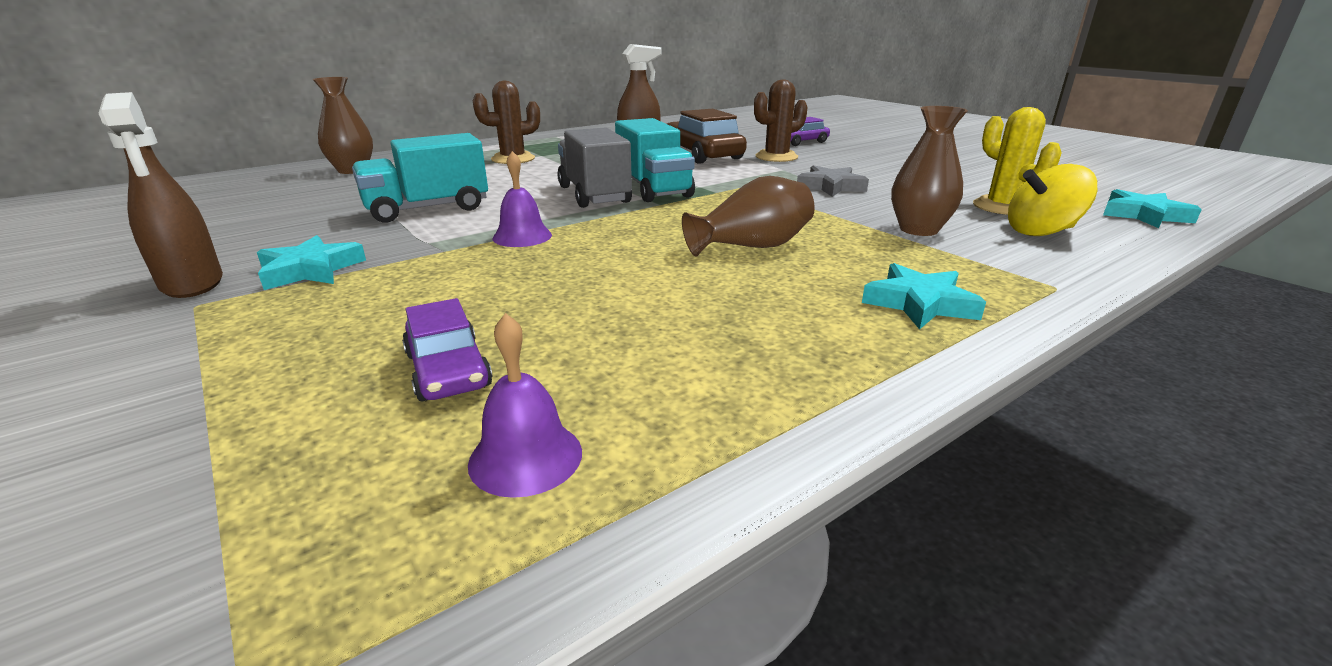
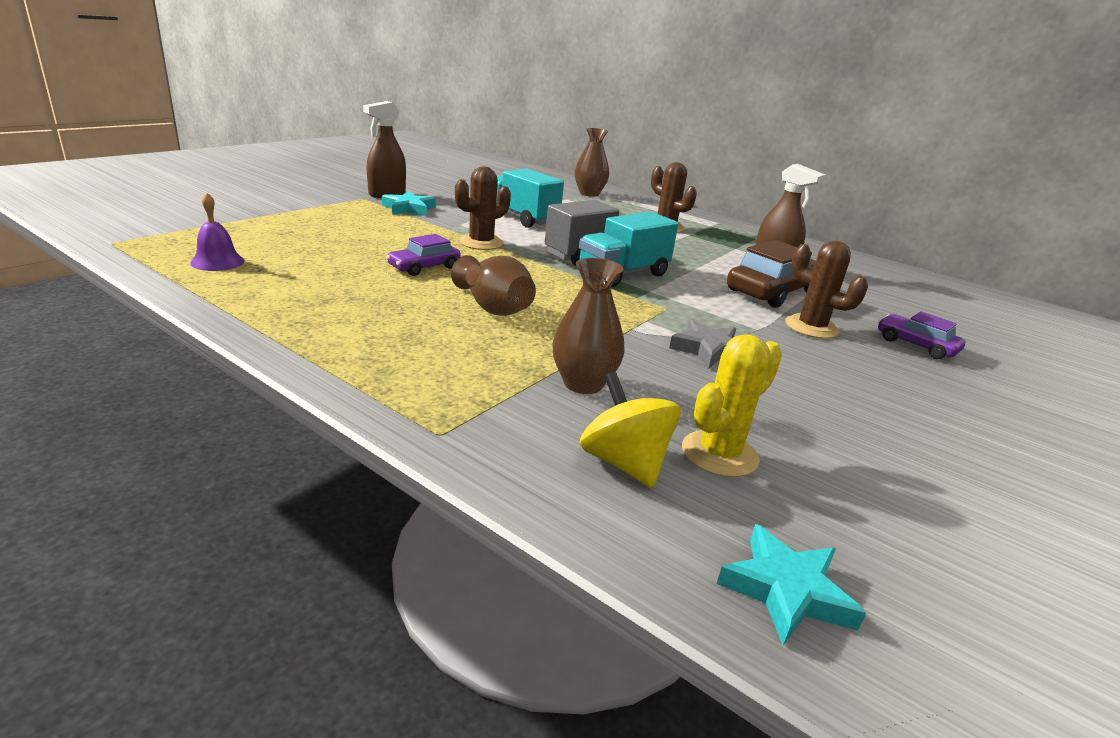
camera: 70 degrees right, 0 degrees up
(448, 370) = (295, 243): purple car -> purple car (424, 267)
(522, 236) = (481, 243): purple bell -> brown cactus
(919, 303) = (390, 362): turquoise star -> none

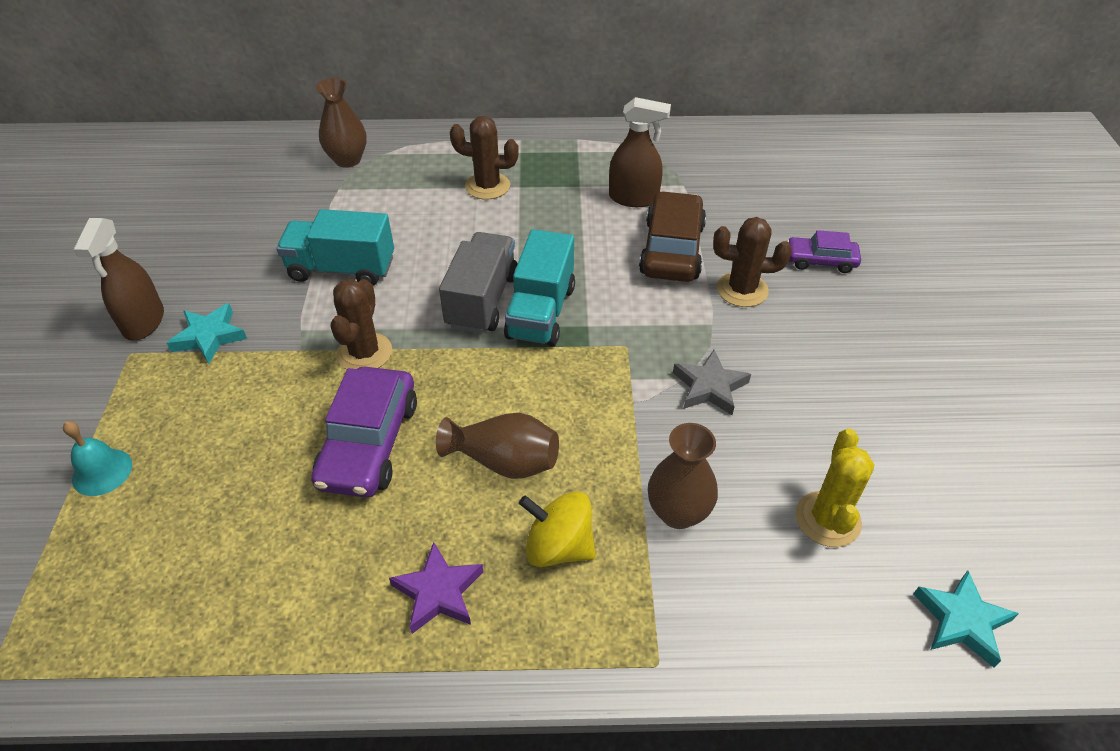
camera: 35 degrees left, 20 degrees up
(217, 262) = (163, 607): purple bell -> none
(279, 219) = (102, 472): none -> turquoise bell
(357, 328) = (438, 592): none -> purple star
(424, 267) = (369, 443): purple car -> purple car, size x1.72
(624, 463) = (789, 583): yellow spinning top -> yellow spinning top (558, 546)

